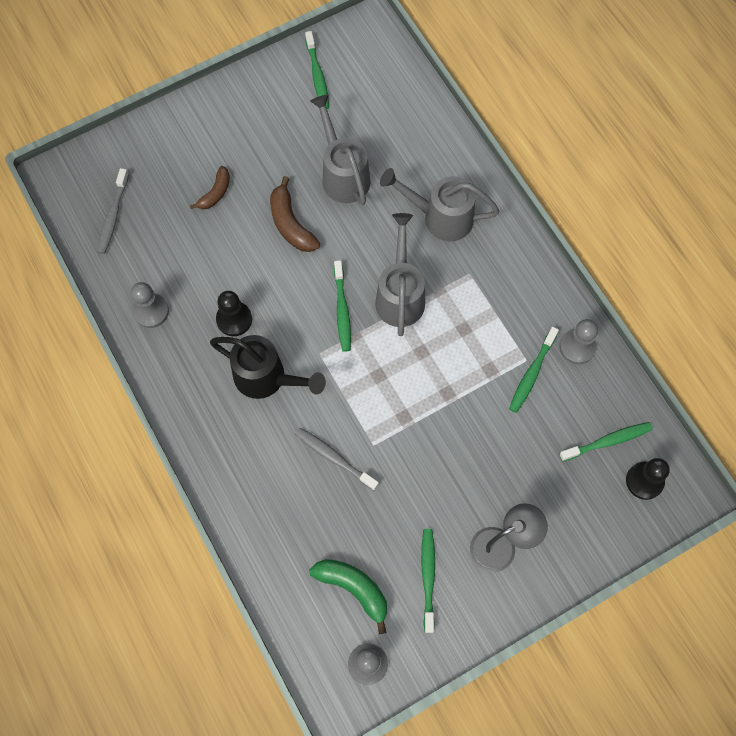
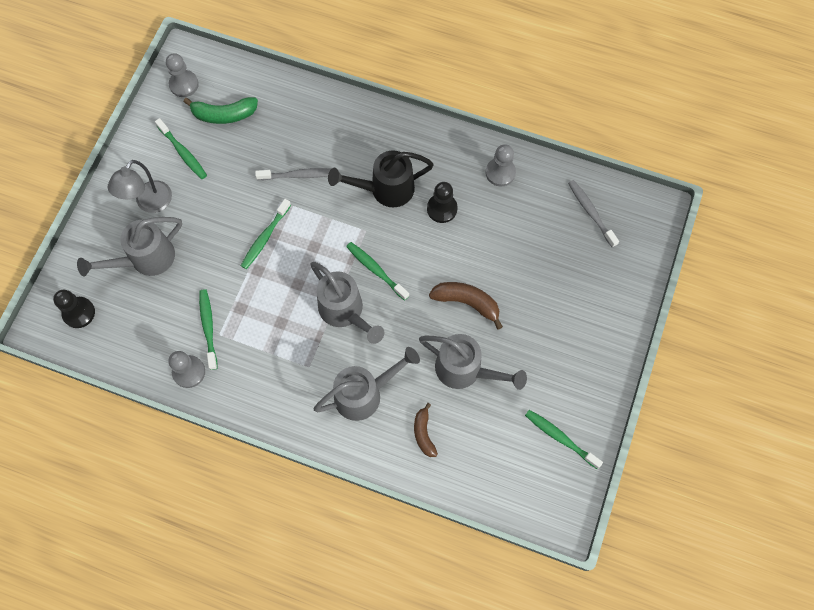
camera: 140 degrees right, 0 degrees up
(215, 193) = (540, 283): brown banana -> brown banana (424, 433)
(545, 486) = (146, 259): none -> grey watering can
(607, 441) = (122, 320): green toothbrush -> green toothbrush (265, 237)

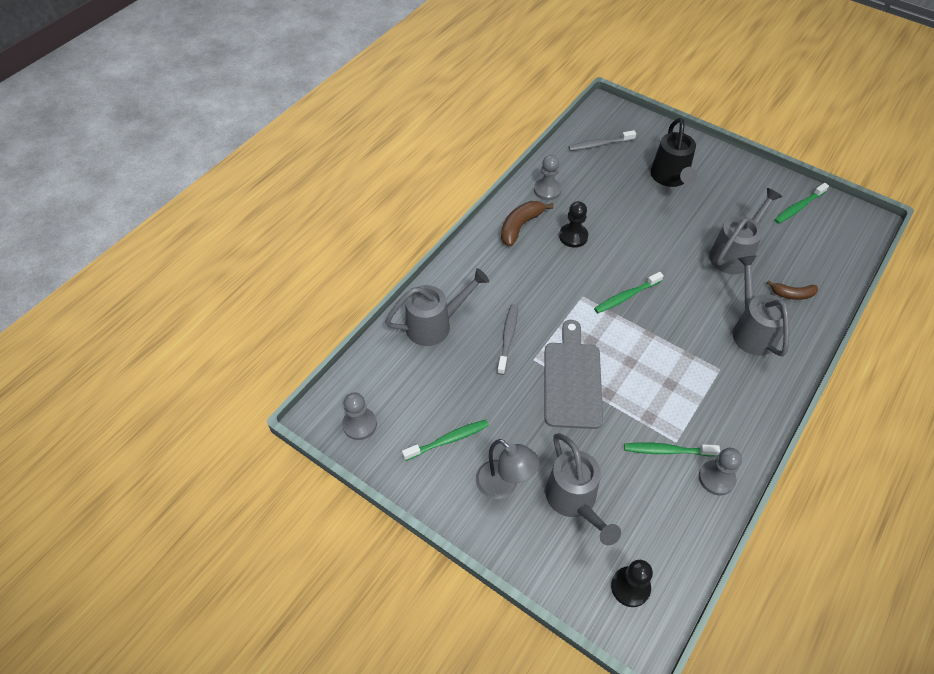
camera: 75 degrees left, 15 degrees down
(224, 114) = (413, 391): green banana -> none
(265, 237) = (572, 380): green toothbrush -> grey cutting board
(345, 311) = (665, 329): grey watering can -> grey watering can (435, 325)
(385, 189) = (542, 272): black watering can -> black watering can (670, 178)
(467, 302) = (669, 239): brown banana -> brown banana (520, 226)

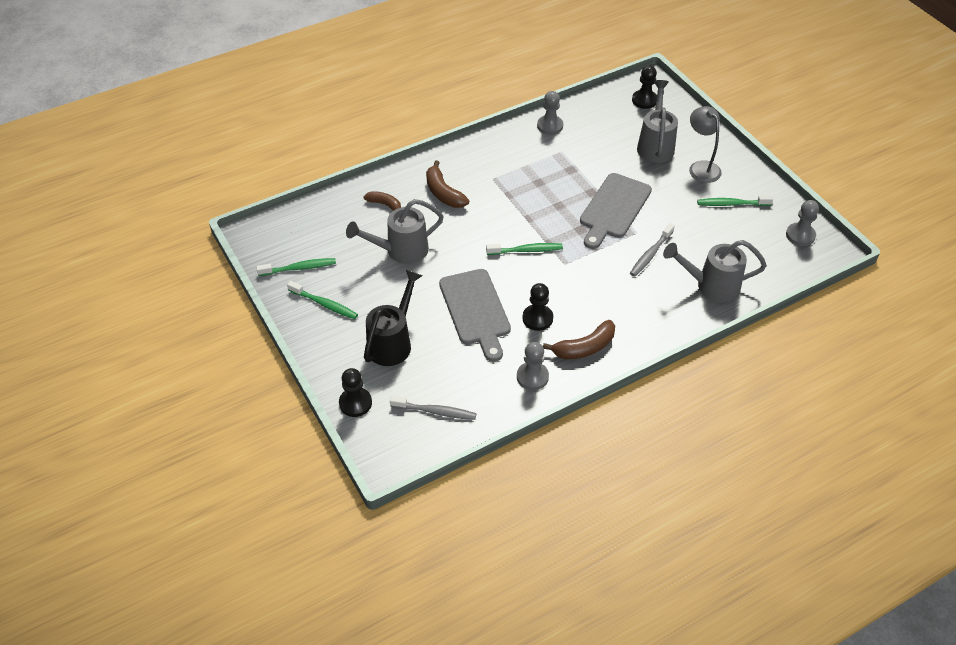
camera: 155 degrees left, 5 degrees down
(627, 225) = (476, 310): none -> grey cutting board
(658, 131) = (355, 403): none -> black pawn
(667, 450) = (572, 148): green toothbrush -> green toothbrush (324, 304)
(751, 330) = (443, 193): grey watering can -> brown banana

